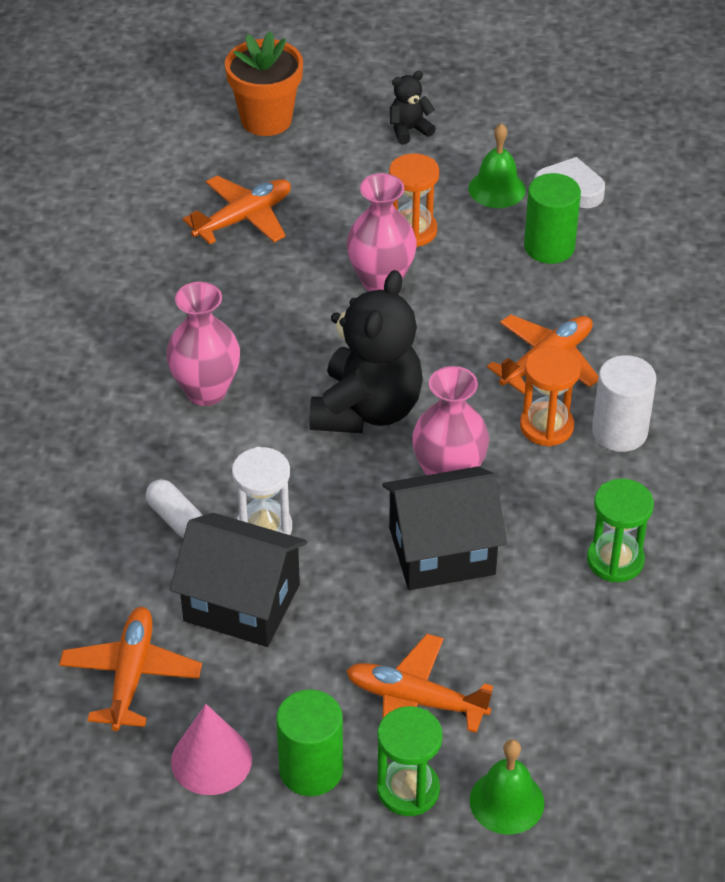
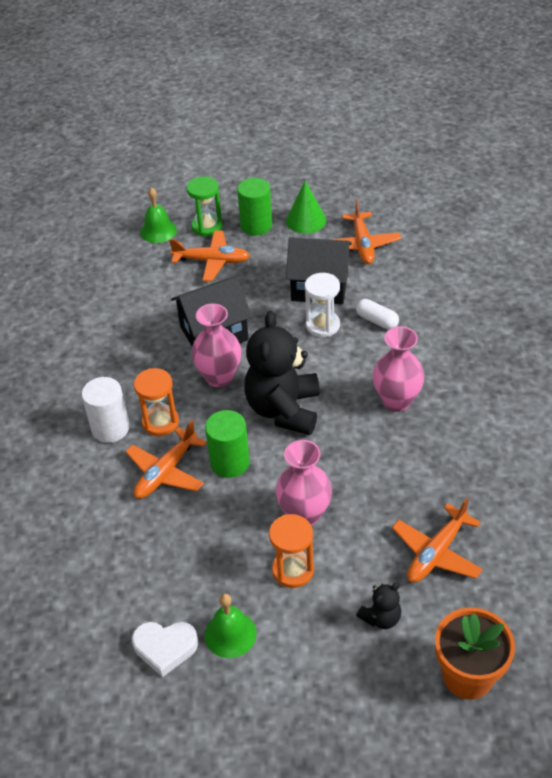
camera: 170 degrees right, 0 degrees up
(211, 760) = (306, 220): pink cone -> green cone
(409, 130) = (328, 693): black teddy bear -> black teddy bear (381, 618)
(549, 247) = (176, 577): green cylinder -> green cylinder (230, 462)
(615, 560) = (110, 348): green hourglass -> none

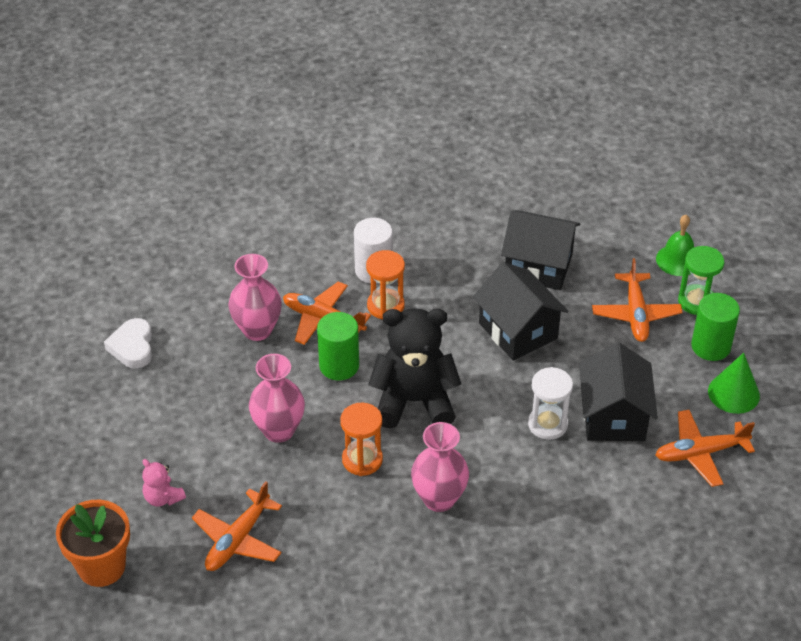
camera: 80 degrees right, 0 degrees up
(140, 313) = (538, 266): none -> black house
(219, 377) = (453, 343): pink vase -> pink vase (257, 330)
(230, 634) = (146, 389): green bell -> none
(293, 570) = (214, 427): orange hourglass -> orange hourglass (362, 460)
(377, 320) = (565, 474): white capsule -> none
(381, 618) = (163, 498): black teddy bear -> pink teddy bear
(436, 553) = (238, 540): orange plane -> orange plane turned 90 degrees counterclockwise

